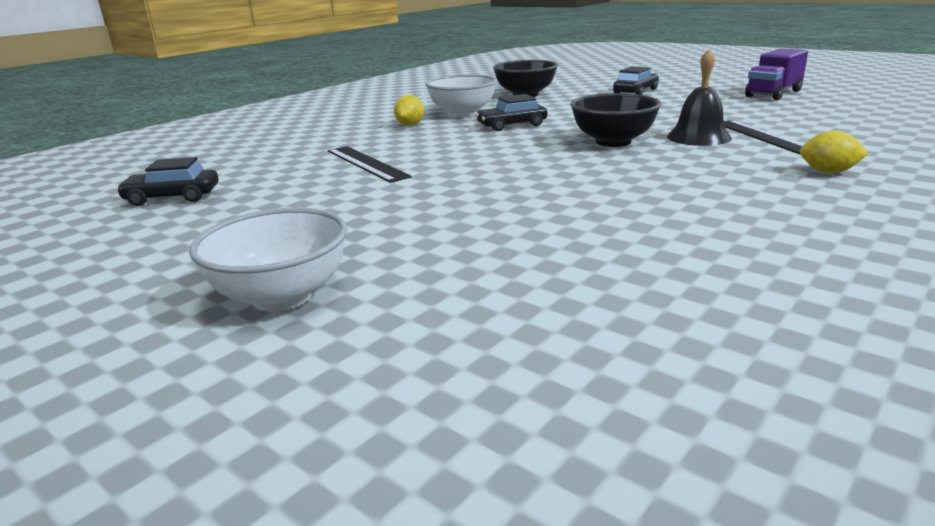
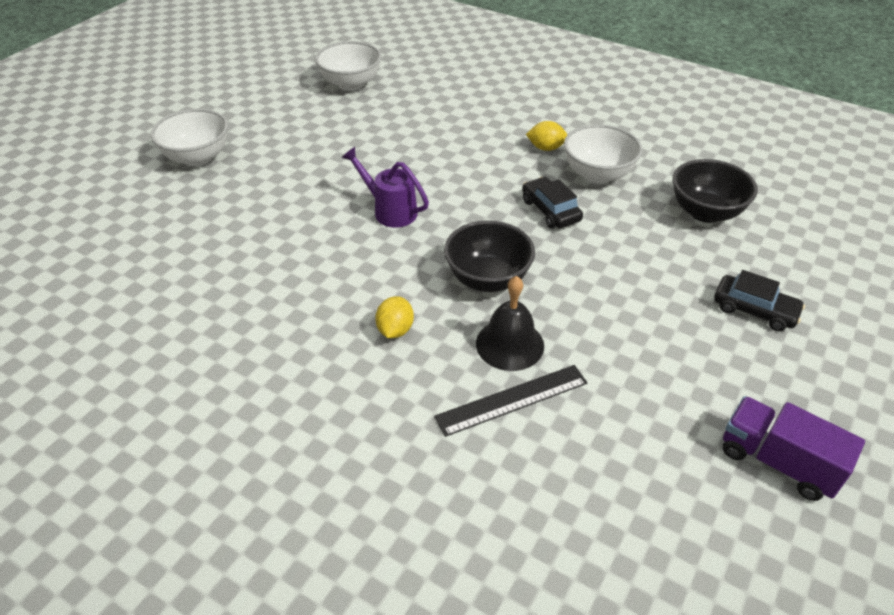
camera: 80 degrees right, 20 degrees up
(172, 197) = (351, 84): black car -> white bowl
(366, 163) = (421, 144): black ruler -> none
(495, 173) = (390, 211): none -> purple watering can
(828, 172) = (379, 421): yellow lemon -> yellow lemon (395, 330)

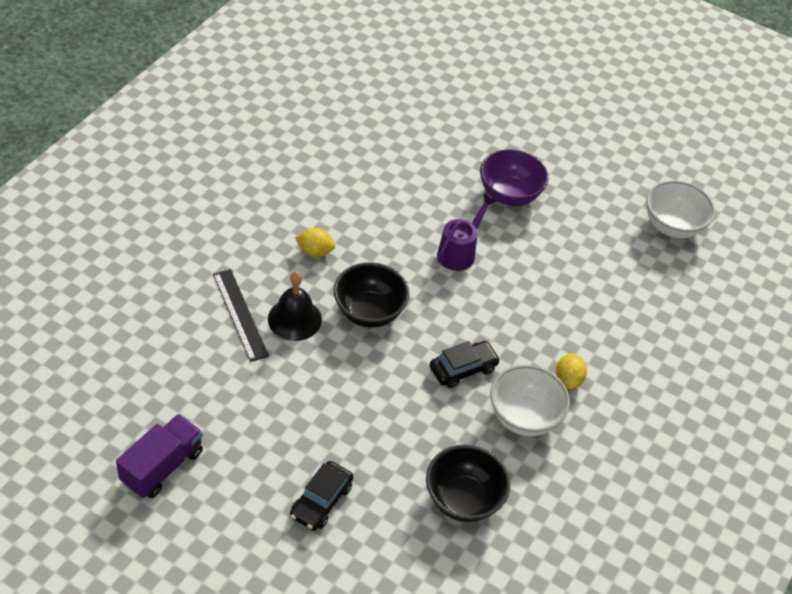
camera: 85 degrees right, 5 degrees up
(197, 157) = (530, 126): white bowl -> none
(304, 175) = (509, 195): none -> purple bowl

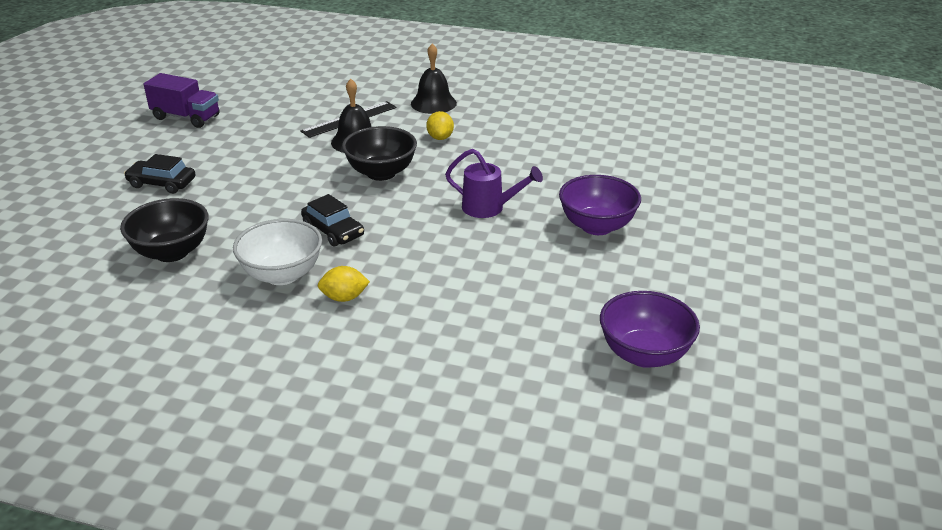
camera: 80 degrees right, 15 degrees down
(234, 237) = (433, 103): none -> black bell
(672, 226) = (644, 354): white bowl -> purple bowl

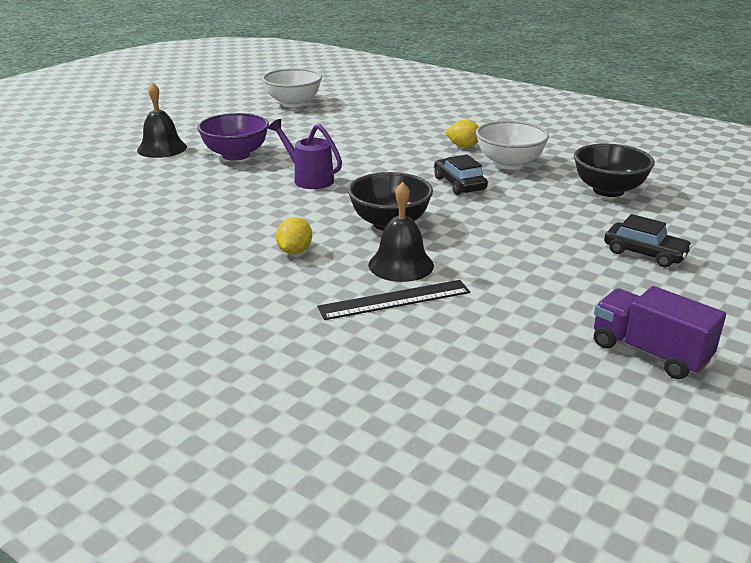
camera: 160 degrees left, 5 degrees down
(433, 103) = (259, 304): black bell -> black bell (162, 148)
(644, 354) = (293, 103): purple bowl -> white bowl

